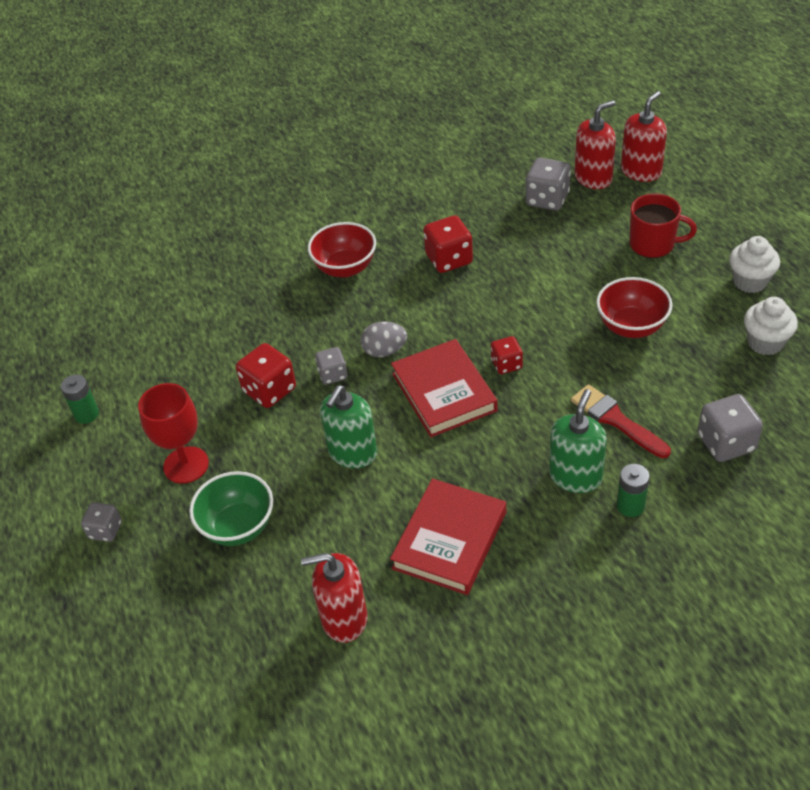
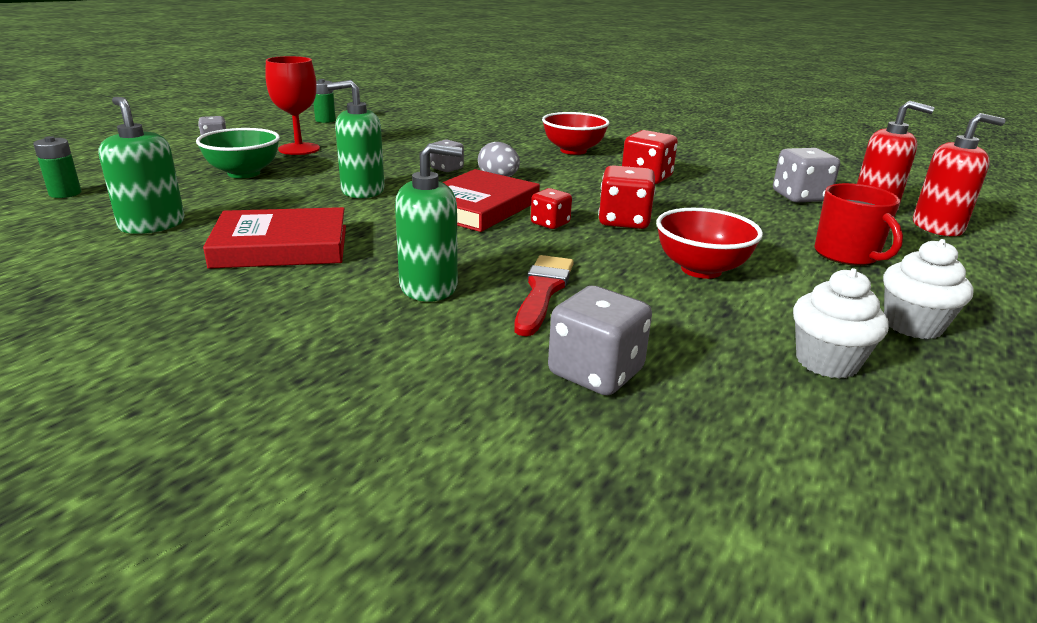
camera: 50 degrees right, 20 degrees down
(269, 390) = (405, 155): red dice -> red dice (624, 221)
(344, 618) = (152, 225): red soap dispenser -> green soap dispenser
(630, 506) = (411, 329): green battery -> green battery (65, 193)

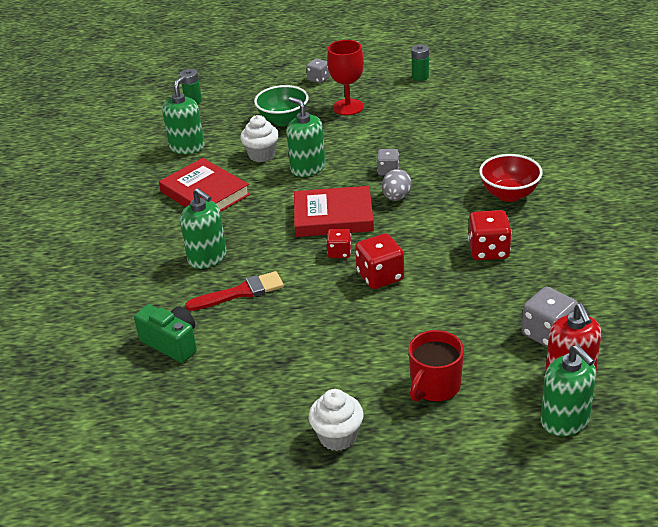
camera: 60 degrees right, 10 degrees up
(595, 372) = (172, 343): grey dice -> green camera
(701, 269) = (333, 333): red bowl -> none
(827, 362) = (253, 413): white cupcake -> white cupcake (262, 155)
(937, 227) = (565, 420): red soap dispenser -> green soap dispenser

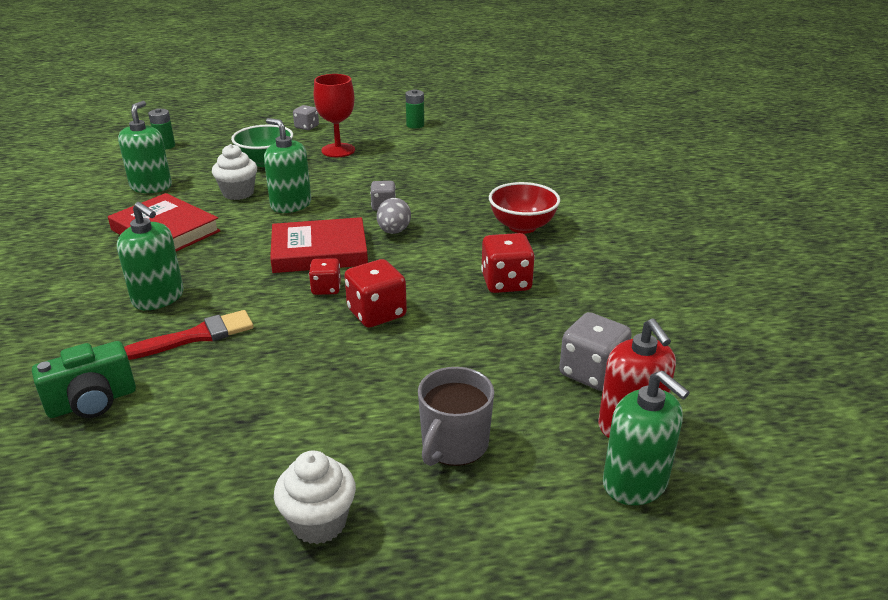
camera: 10 degrees left, 5 degrees down
(172, 343) = (92, 402): green camera -> green camera turned 120 degrees clockwise
(435, 386) = (454, 444): red mug -> grey mug

